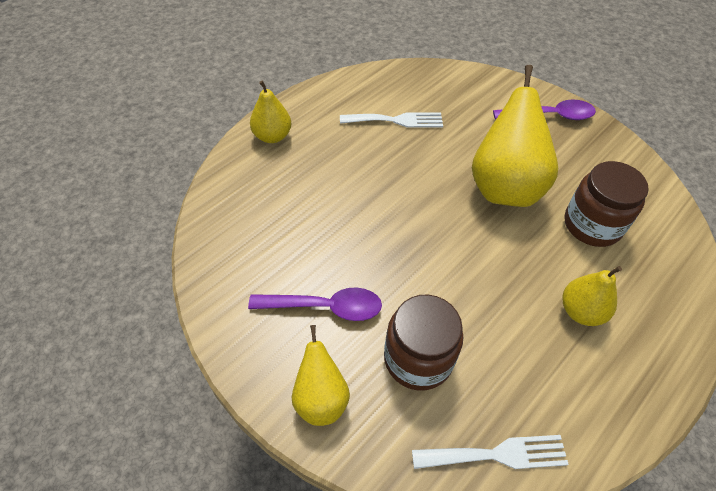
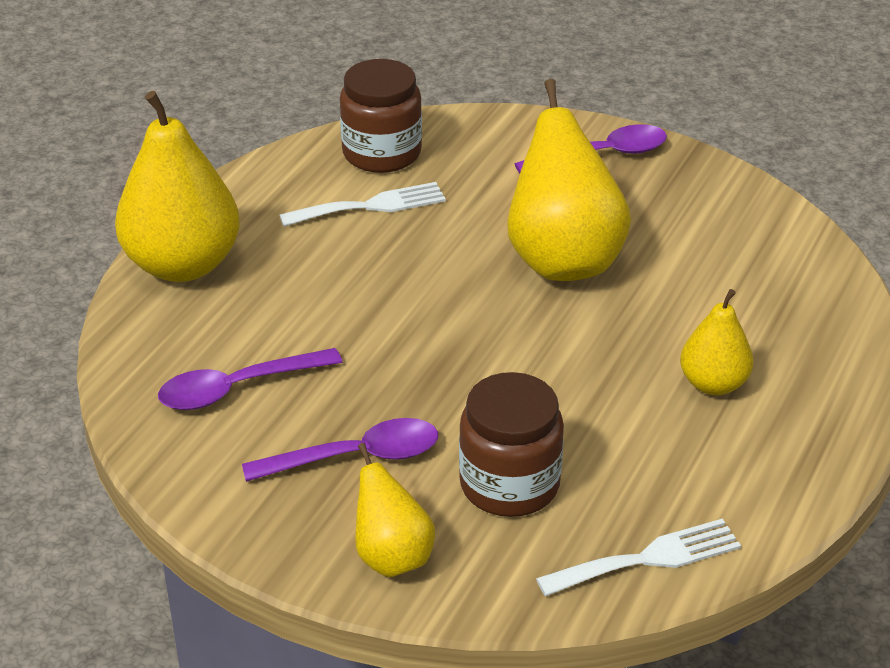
camera: 15 degrees left, 15 degrees down
(271, 233) = (238, 388): none -> purple spoon
(272, 136) = (183, 265): yellow pear -> yellow pear, size x1.83
(592, 225) = (701, 281): brown jar -> brown jar (382, 153)

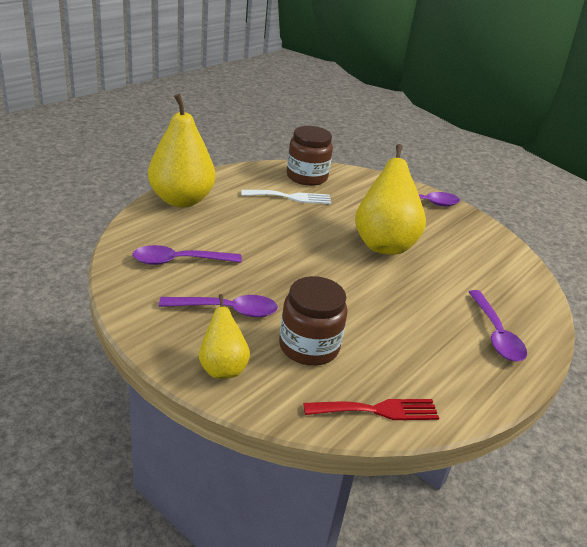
camera: 10 degrees right, 5 degrees down
(648, 559) = (377, 410): white fork -> red fork
(713, 384) = (449, 324): yellow pear -> none
(789, 380) = (495, 334): none -> purple spoon

